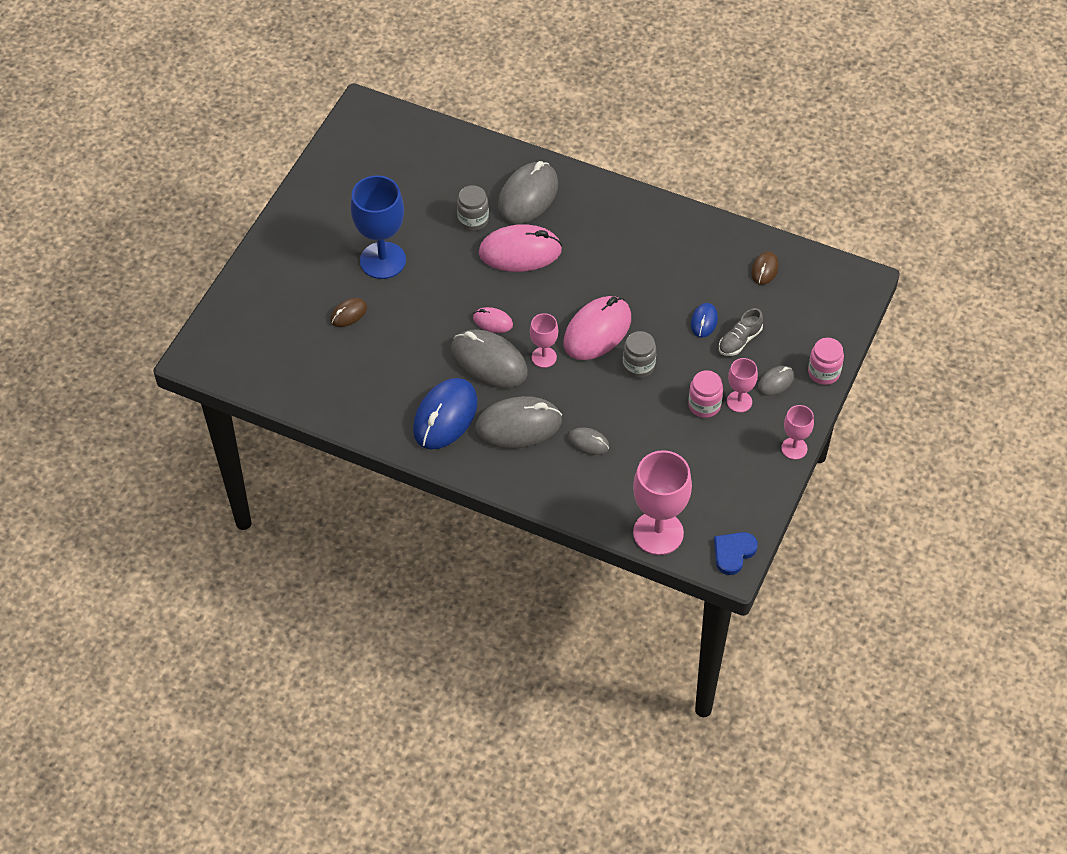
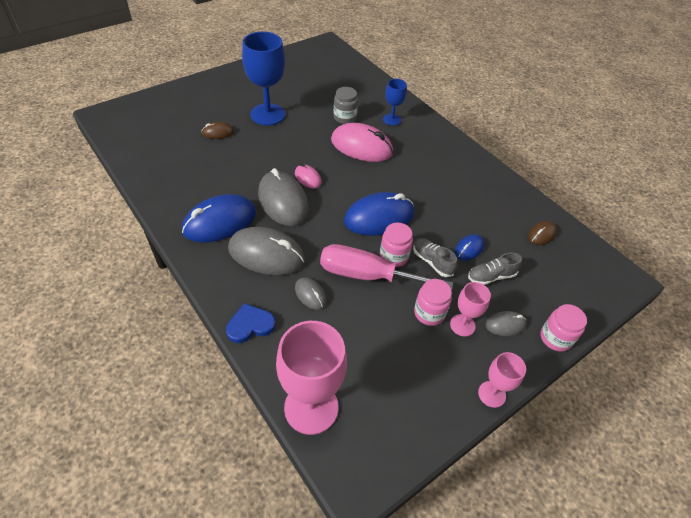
camera: 25 degrees right, 5 degrees down
(528, 196) = (391, 120): grey mouse -> blue goblet
(544, 357) = (325, 216): pink goblet -> none
(597, 331) = (379, 217): pink mouse -> blue mouse
(627, 398) = (367, 275): none -> pink screwdriver
(638, 366) = (394, 256): grey jar -> pink jar
(677, 353) = (432, 262): none -> grey shoe
(733, 553) = (369, 471): blue heart -> blue heart (250, 325)

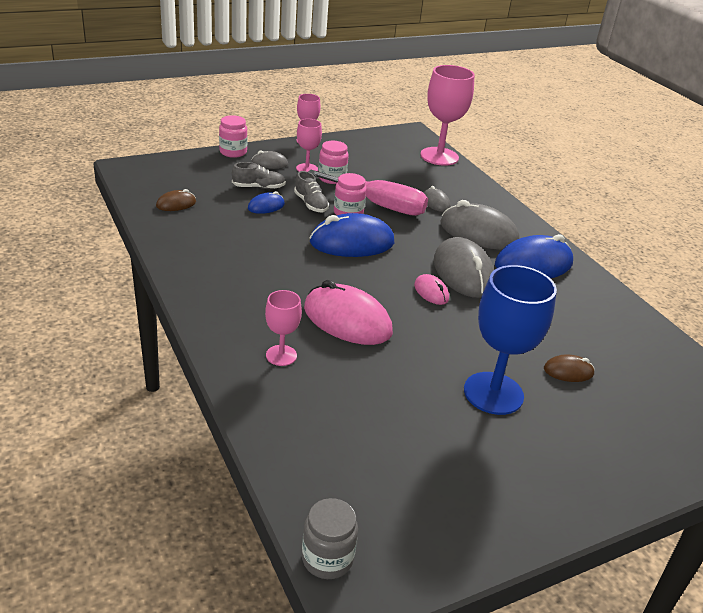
camera: 170 degrees left, 15 degrees down
(250, 325) = (488, 195): blue heart -> none
(345, 117) = (361, 370): grey jar -> grey jar (327, 558)
(391, 120) = (281, 355): blue goblet -> pink goblet

